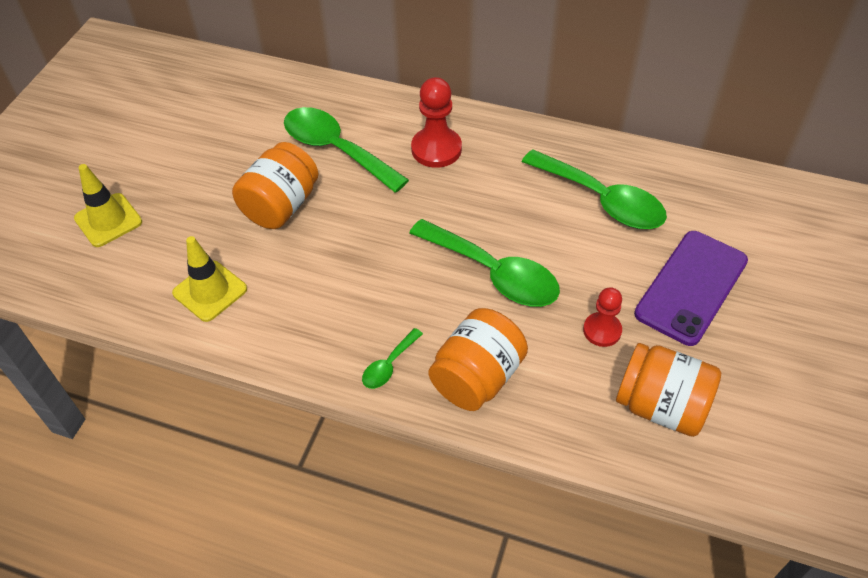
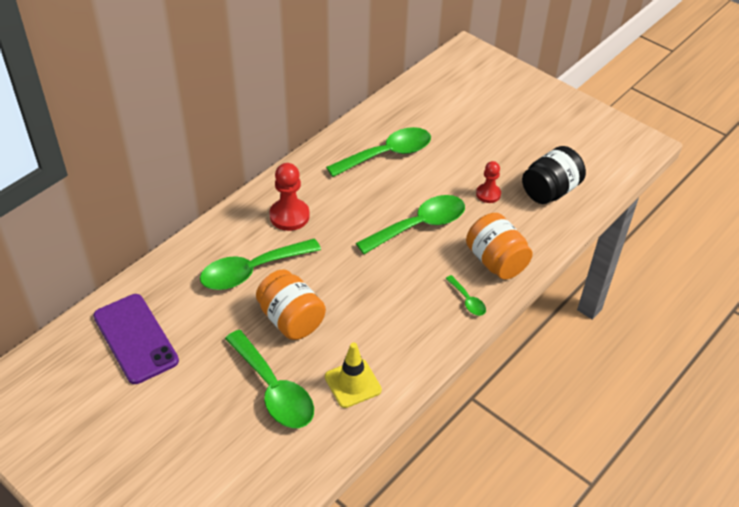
camera: 70 degrees left, 5 degrees down
(108, 220) = (237, 437): yellow traffic cone -> none
(177, 227) = (274, 390): none -> green spoon
(661, 406) = (550, 191): orange jar -> black jar
(691, 287) = (476, 145): purple phone -> purple phone (135, 338)

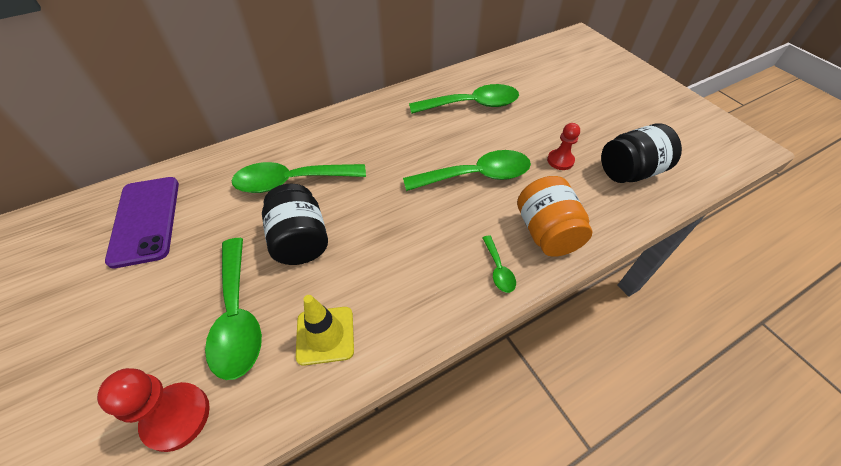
camera: 20 degrees right, 5 degrees up
(289, 216) = (354, 139): red pawn -> red pawn (176, 417)
(291, 319) = (300, 240): orange jar -> black jar

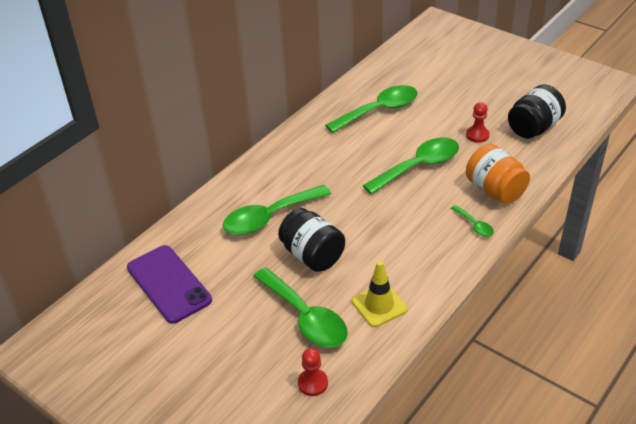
camera: 20 degrees left, 10 degrees down
(176, 417) = (313, 383): red pawn -> red pawn, size x0.64

